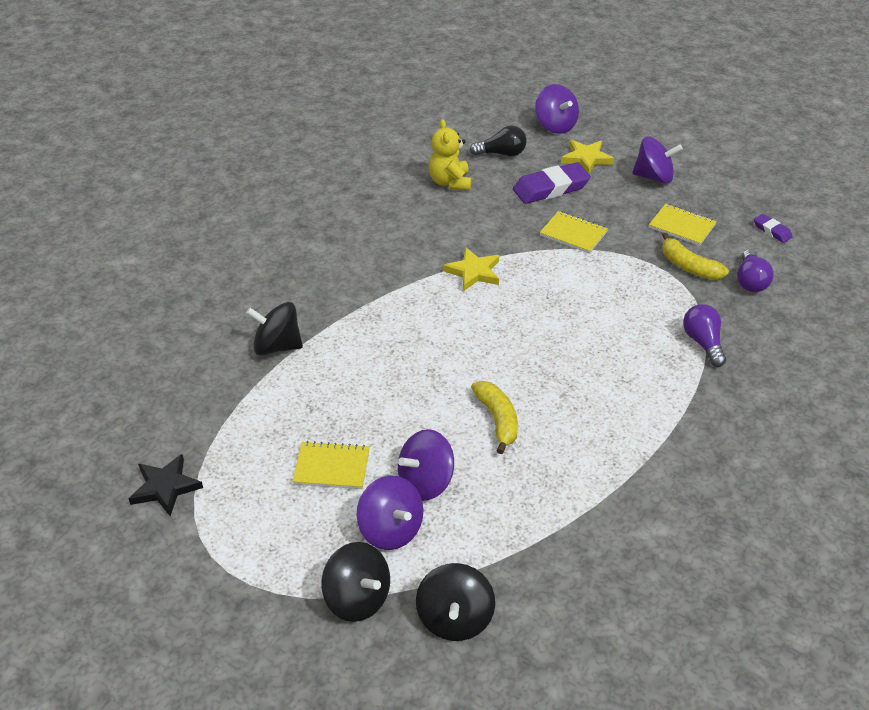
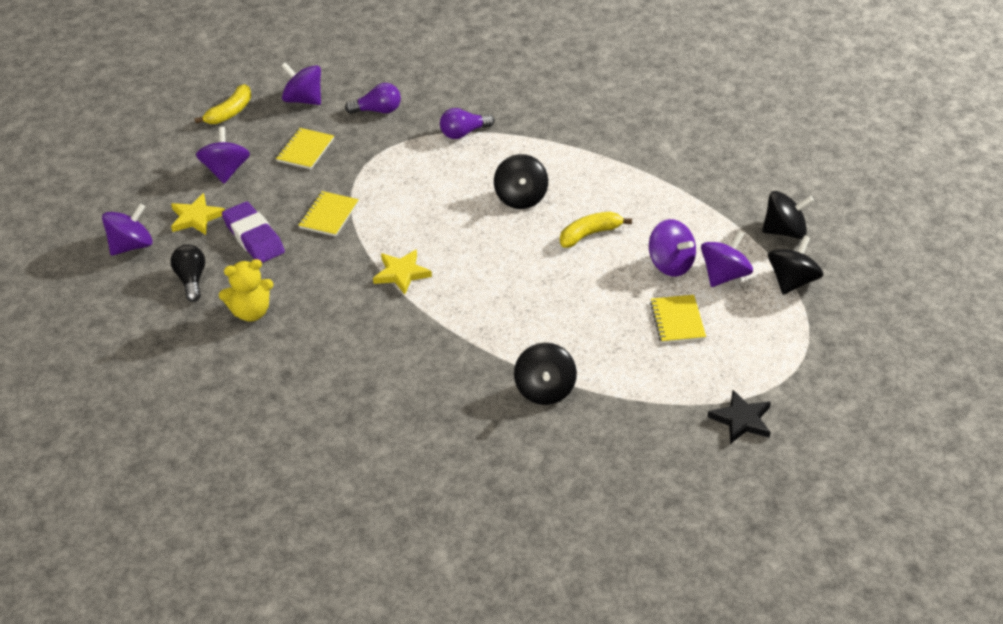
camera: 100 degrees left, 0 degrees up
(575, 373) = (521, 198): none -> black spinning top
(688, 266) = (365, 144): yellow banana -> yellow banana (230, 112)
(772, 231) = (303, 100): purple eraser -> purple spinning top

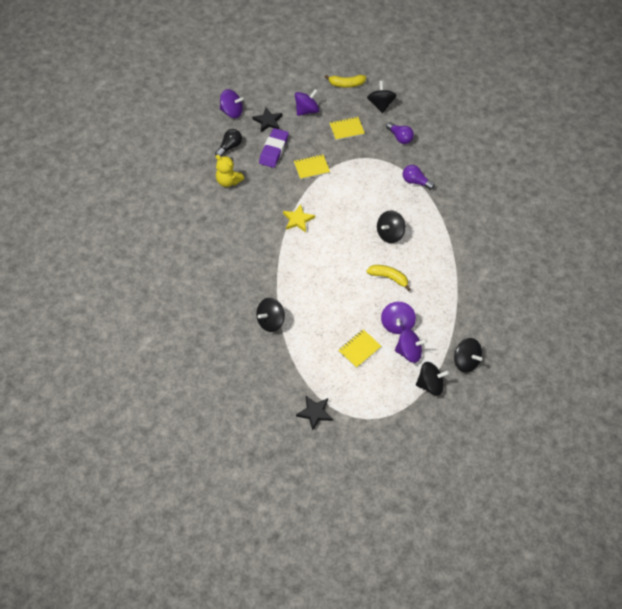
camera: 50 degrees right, 15 degrees up
(196, 218) = (268, 121): yellow star -> black star
(303, 100) = (380, 104): purple spinning top -> black spinning top

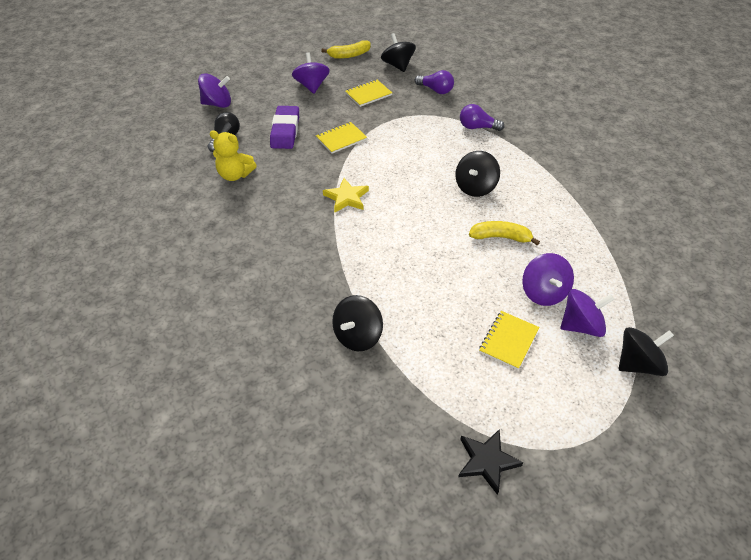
camera: 15 degrees left, 10 degrees down
(268, 121) = (267, 104): black star -> none
(306, 110) = (312, 86): purple spinning top -> purple spinning top turned 45 degrees counterclockwise
(465, 361) = (666, 317): black spinning top -> none

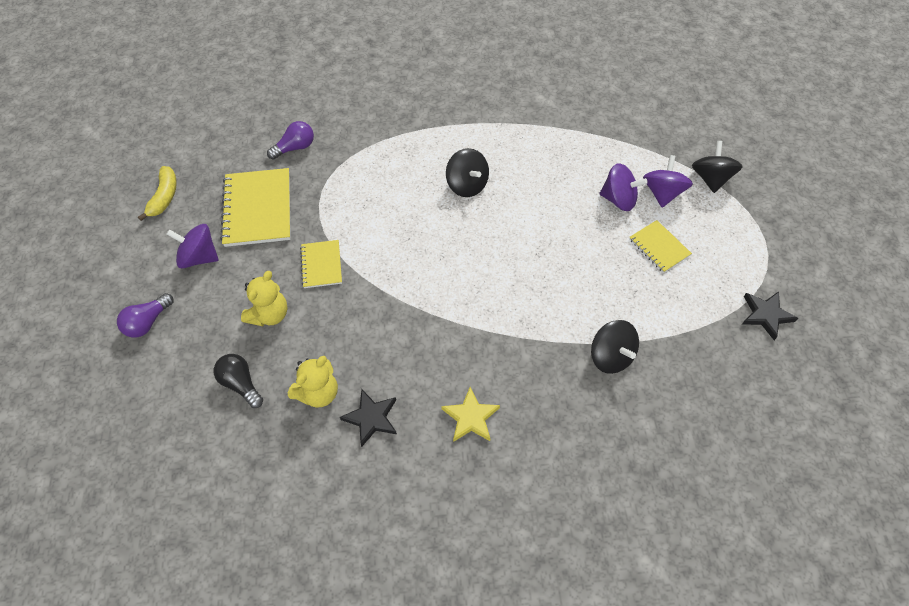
camera: 65 degrees left, 10 degrees up
(217, 104) = (159, 372): purple spinning top -> none
(227, 207) = (371, 418): none -> black star
(285, 131) = (269, 314): purple eraser -> yellow teddy bear
(346, 198) = (421, 296): yellow star -> yellow star (470, 417)
(368, 94) = (258, 209): yellow notebook -> yellow notebook, size x1.79
(398, 65) = (223, 160): black spinning top -> none
(477, 127) = (380, 143): purple light bulb -> purple light bulb (148, 322)
(501, 237) = (542, 197): yellow banana -> none

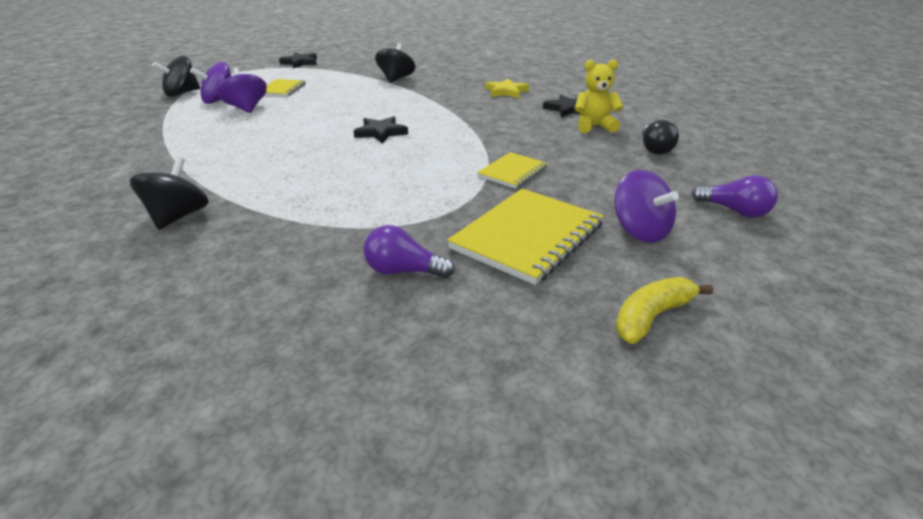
camera: 135 degrees left, 25 degrees down
(148, 322) = (734, 211): purple light bulb -> purple light bulb turned 45 degrees clockwise
(269, 314) = (595, 167): yellow teddy bear -> none
(467, 185) = (311, 157): black spinning top -> black spinning top (178, 217)
(470, 245) = (381, 132): none -> black star

